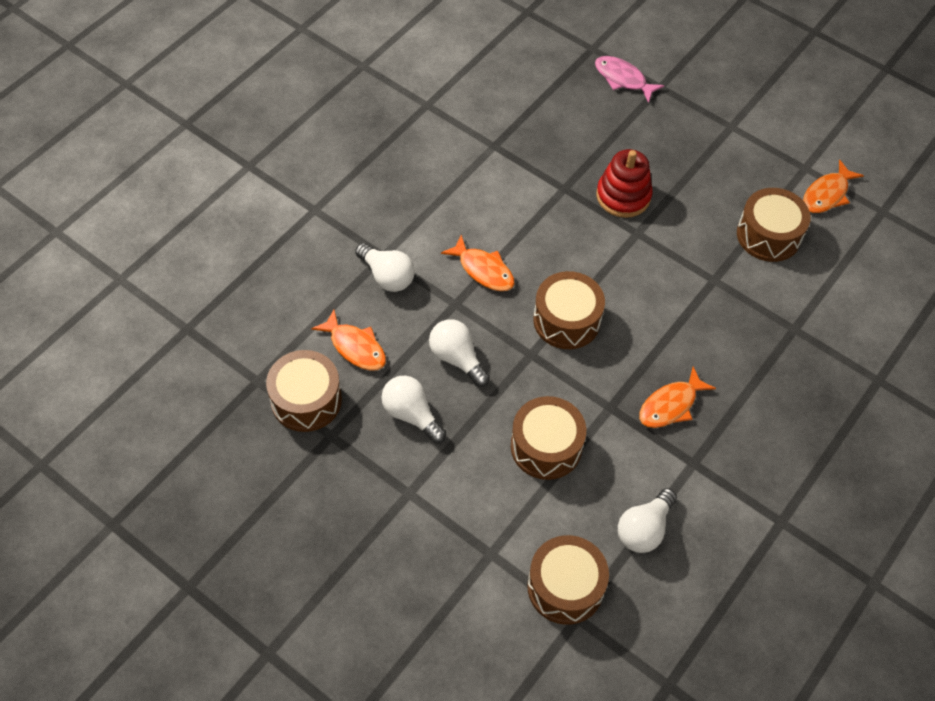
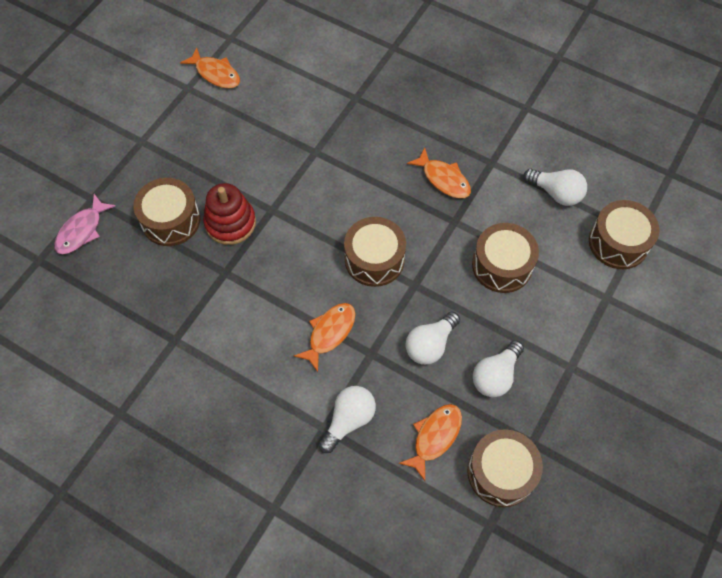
camera: 95 degrees left, 5 degrees up
(768, 235) = (263, 114): brown drum -> brown drum (171, 220)

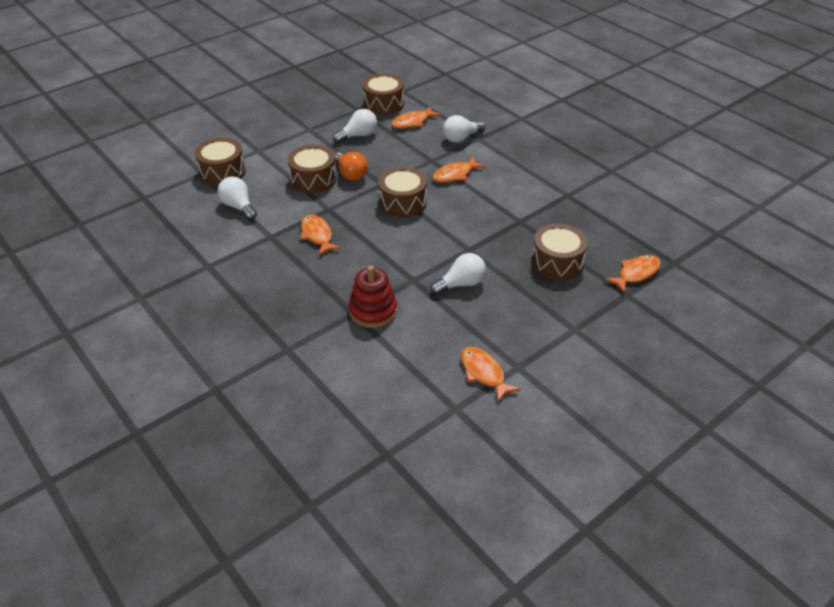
camera: 160 degrees left, 20 degrees down
(82, 230) = (636, 273): pink fish -> orange fish
(230, 223) = (506, 249): red stacking toy -> red stacking toy (373, 311)
(430, 345) = (390, 156): white light bulb -> white light bulb (461, 284)
(462, 290) = (351, 174): none -> orange light bulb

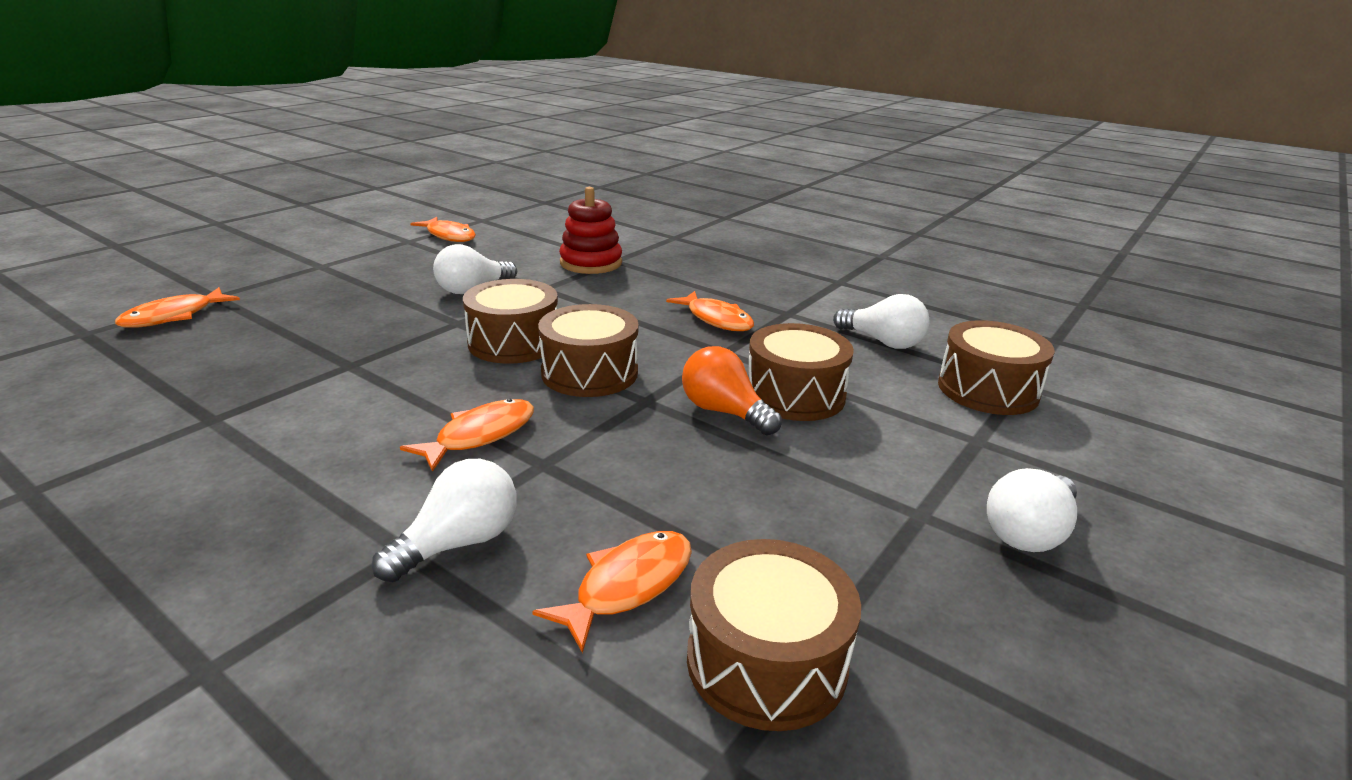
camera: 165 degrees right, 15 degrees down
(358, 135) = (771, 511): white light bulb -> white light bulb (1029, 532)
(557, 262) = (307, 319): brown drum -> brown drum (514, 342)

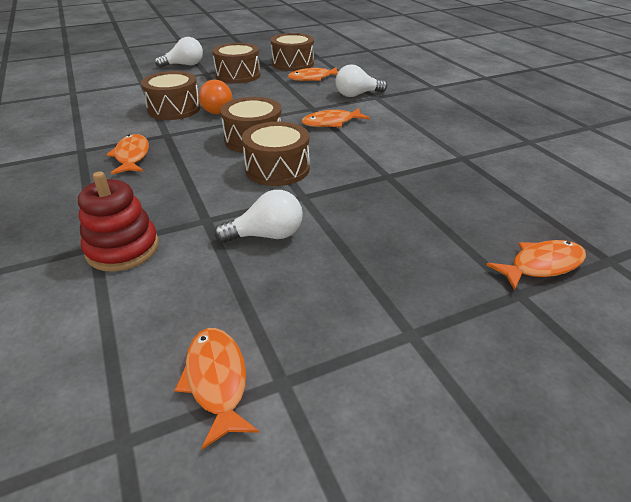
camera: 150 degrees left, 10 degrees up
(883, 342) = (76, 121): white light bulb -> none
(987, 390) = (92, 93): brown drum -> brown drum (238, 75)

